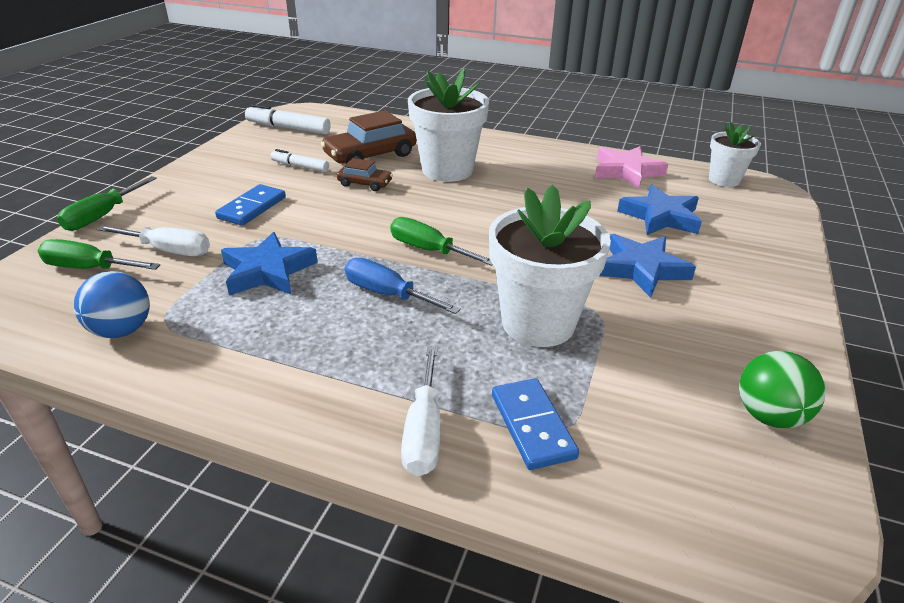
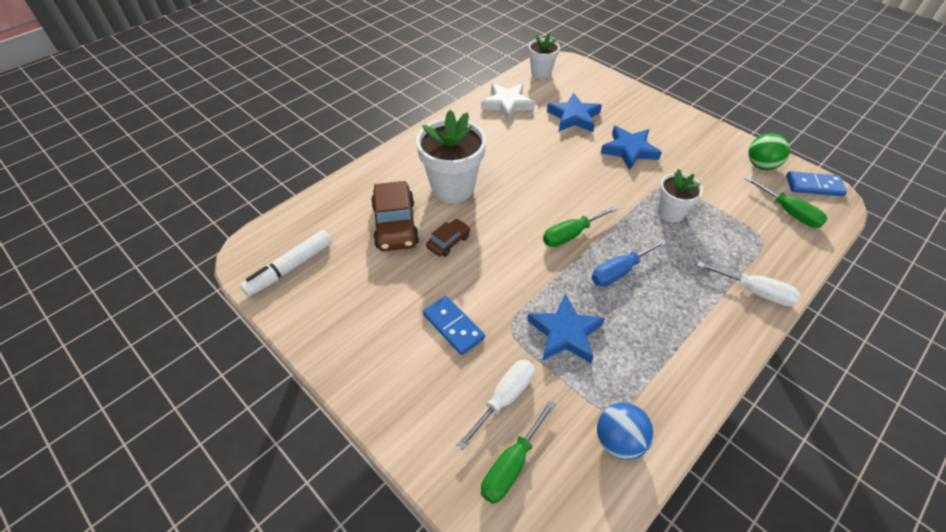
camera: 65 degrees left, 15 degrees up
(102, 216) = (408, 452): green screwdriver -> green screwdriver (789, 212)
(300, 166) = (388, 277): white marker -> none
(532, 426) = (756, 247): blue domino -> blue domino (814, 186)
(538, 323) = (670, 213): white flower pot -> white flower pot, size x0.58
(626, 171) = (507, 104): pink star -> white star

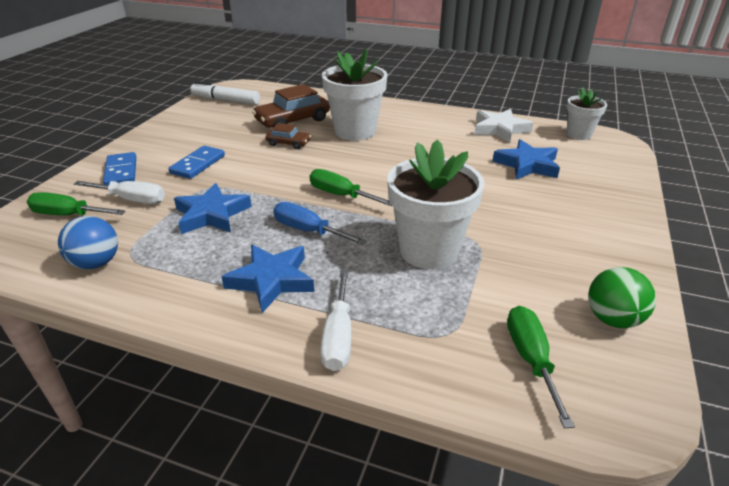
camera: 65 degrees right, 15 degrees down
(629, 150) = (511, 206): blue star -> blue star (271, 280)
(670, 213) = (428, 251): white flower pot -> white flower pot, size x1.72
(789, 212) = (531, 359): green screwdriver -> green screwdriver turned 150 degrees clockwise
(814, 186) = (630, 386): blue domino -> blue domino (121, 171)

